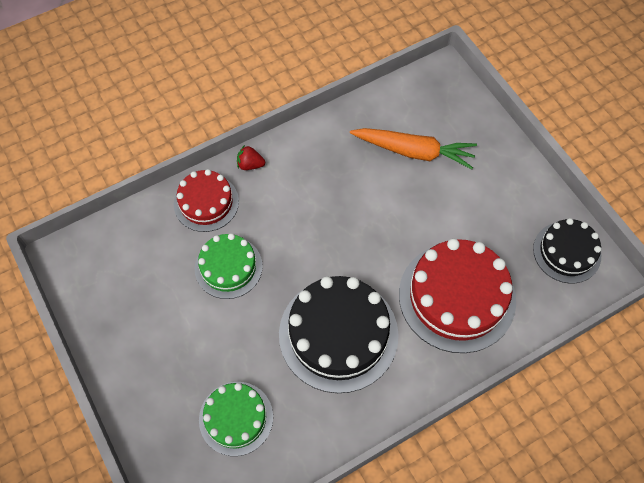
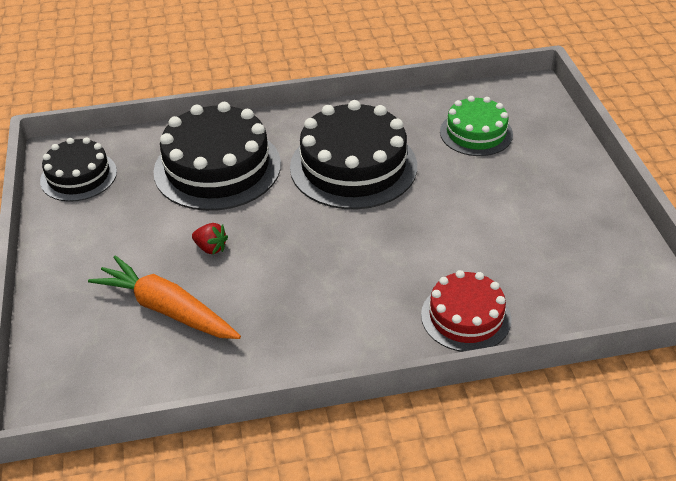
camera: 160 degrees left, 20 degrees down
(228, 267) = (453, 244): green cake -> none
(250, 165) = (392, 348): red strawberry -> red strawberry (211, 248)
(457, 297) = (217, 167): red cake -> black cake

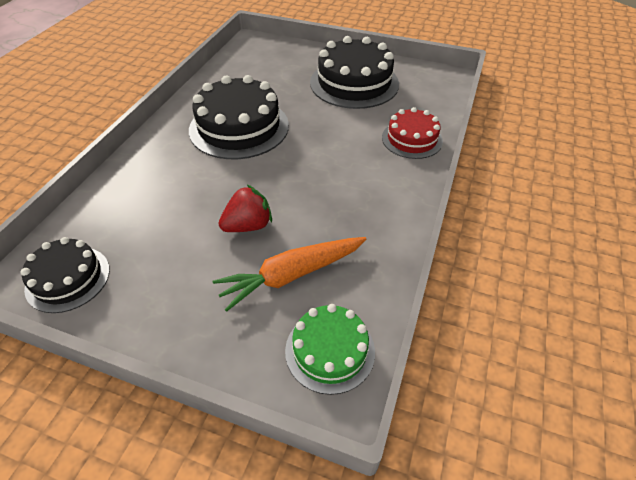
camera: 60 degrees left, 5 degrees up
(211, 248) = (248, 225): red strawberry -> red strawberry, size x1.61
(217, 167) = (163, 189): black cake -> black cake (354, 83)
(476, 133) = (265, 72): green cake -> green cake (330, 350)

